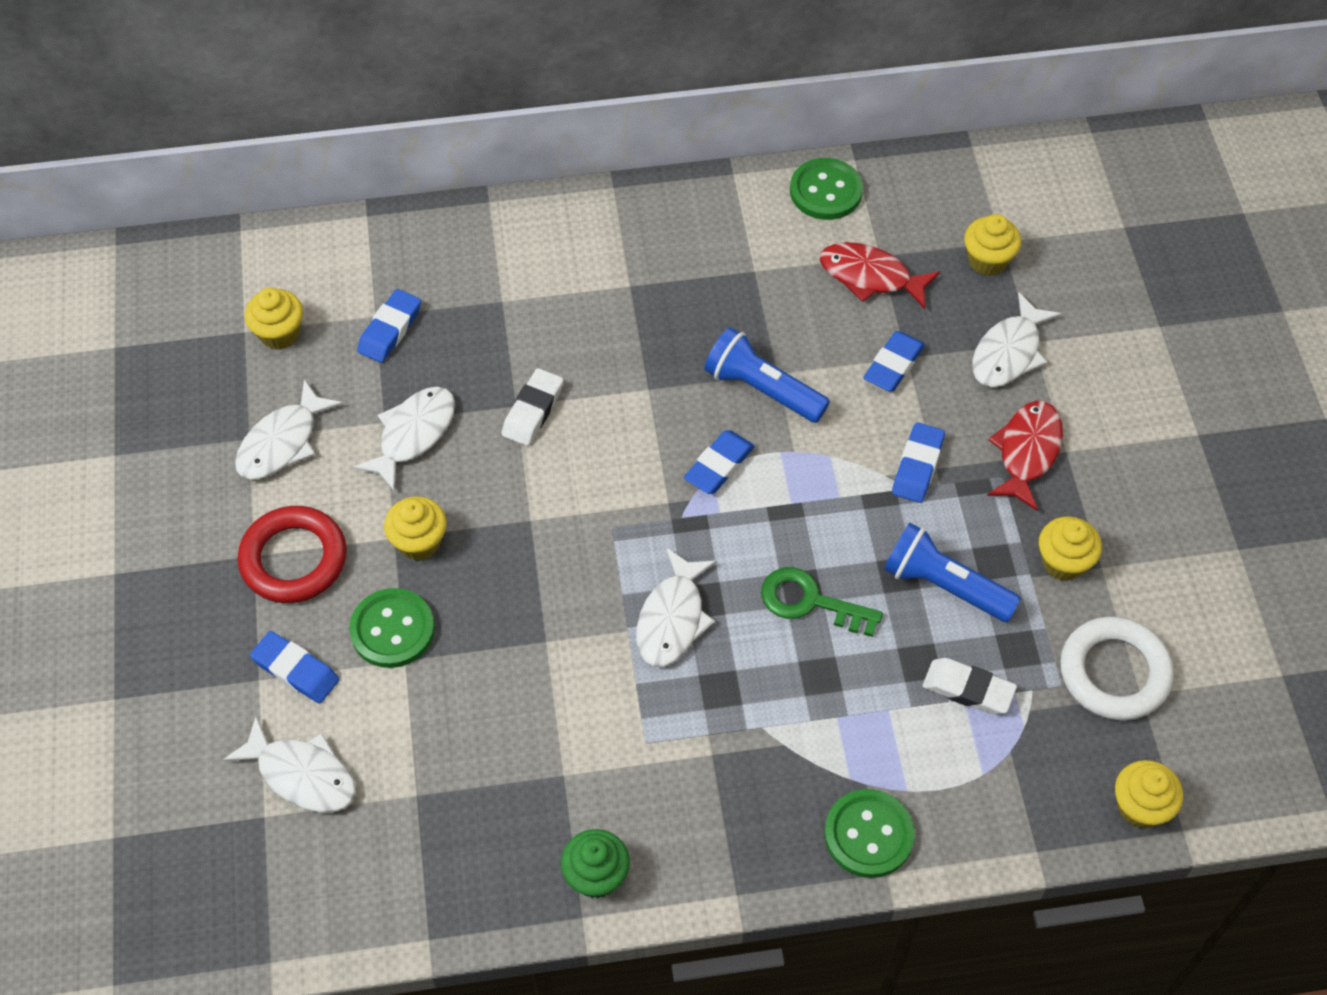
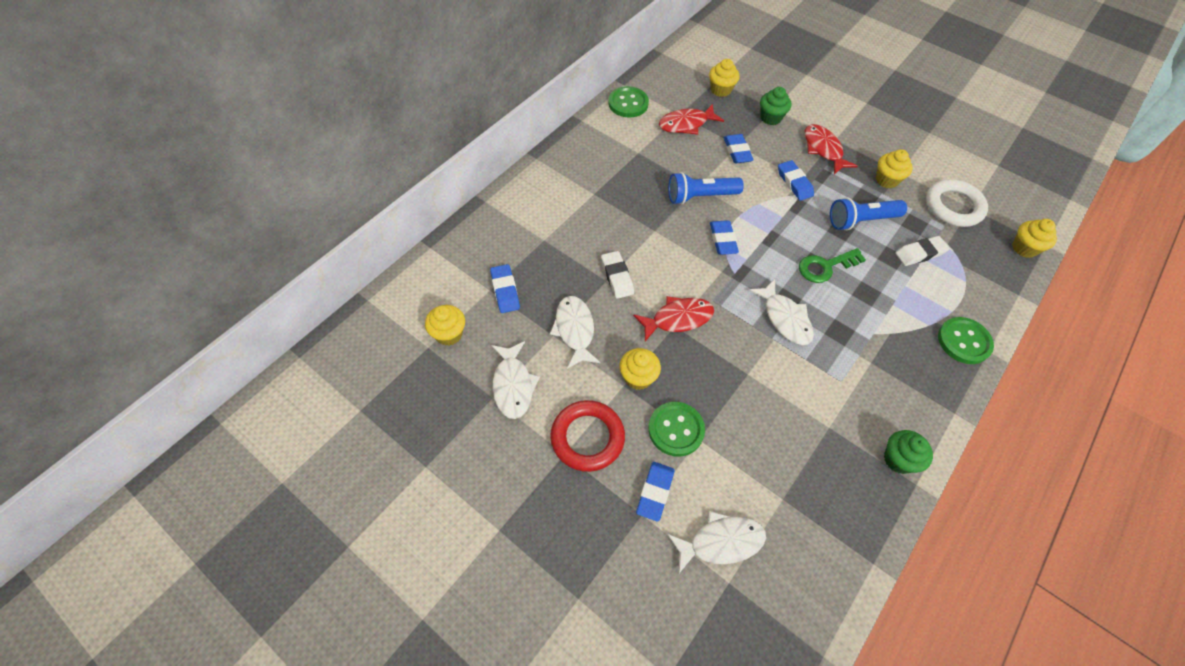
camera: 45 degrees left, 0 degrees up
(296, 670) = (655, 492): blue eraser -> blue eraser turned 60 degrees counterclockwise
(543, 515) = (678, 319): none -> red fish
(1009, 352) = (770, 118): white fish -> green cupcake

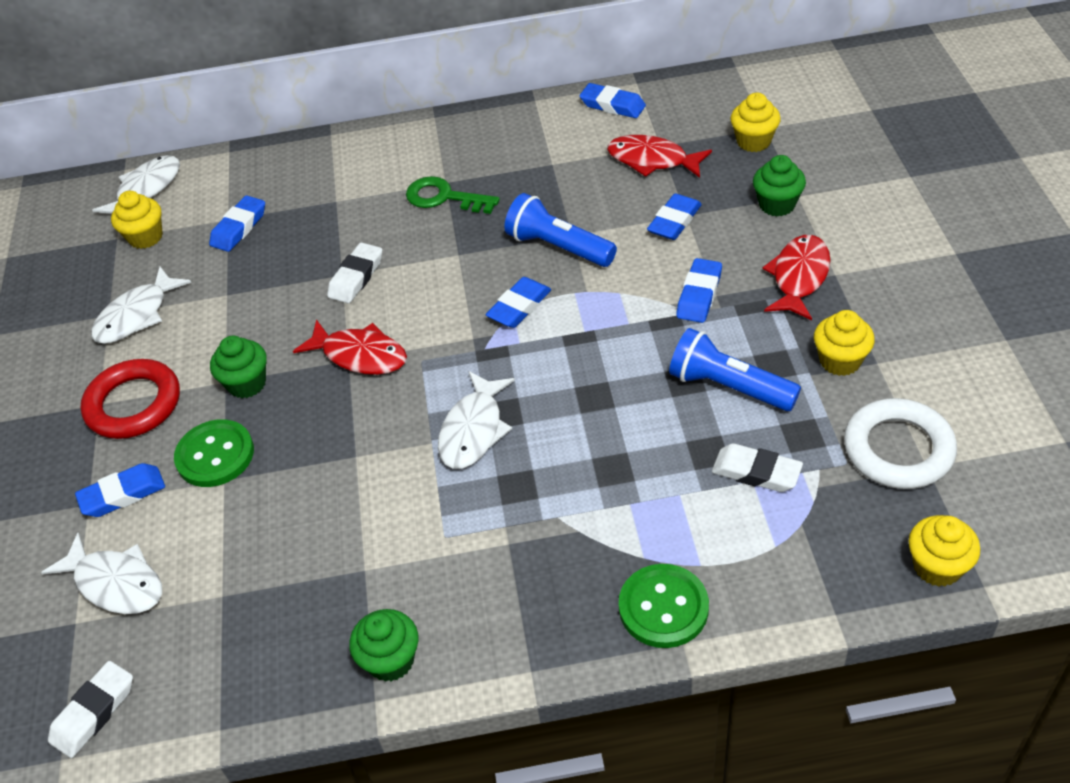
camera: 50 degrees right, 10 degrees down
(575, 330) = (250, 302): white fish -> white fish (146, 190)
(628, 103) = (612, 105): green button -> blue eraser
(638, 377) = (247, 384): yellow cupcake -> green cupcake
(806, 616) = (94, 712): none -> white eraser
(825, 267) = (602, 408): green key -> green key (444, 197)

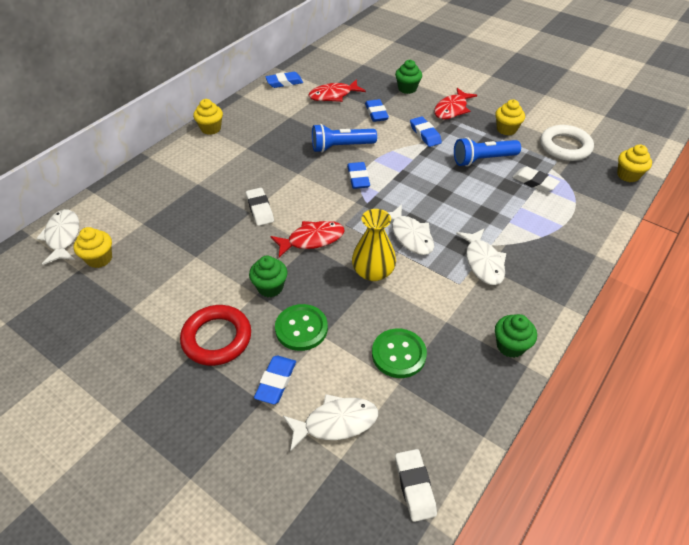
camera: 50 degrees left, 0 degrees up
(137, 315) = (152, 297): white fish -> white fish (483, 262)
(239, 228) = (156, 223): blue eraser -> none
(370, 445) = (373, 272): none -> yellow vase
(444, 197) = (256, 154): green key -> none
(663, 607) = (573, 248): green button -> green button (398, 354)
(753, 141) = (365, 71): yellow cupcake -> yellow cupcake (211, 129)
(756, 472) = (534, 182): white eraser -> white eraser turned 60 degrees clockwise
(799, 277) = (452, 109): red fish -> red fish turned 120 degrees counterclockwise

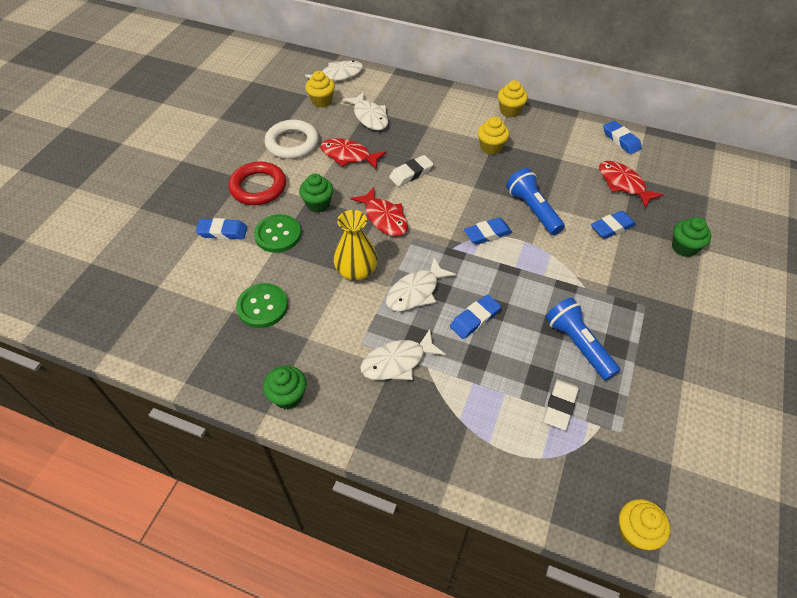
camera: 75 degrees right, 5 degrees up
(335, 422) = (189, 276): white fish -> white fish (369, 117)
(414, 486) = (136, 338): white eraser -> none
(425, 134) = (597, 279): blue eraser -> blue eraser (475, 319)
(452, 109) = (668, 300): red fish -> red fish (348, 156)
(506, 129) = (659, 366): yellow cupcake -> yellow cupcake (491, 147)
(565, 147) = (660, 442): white ring -> white ring (292, 143)

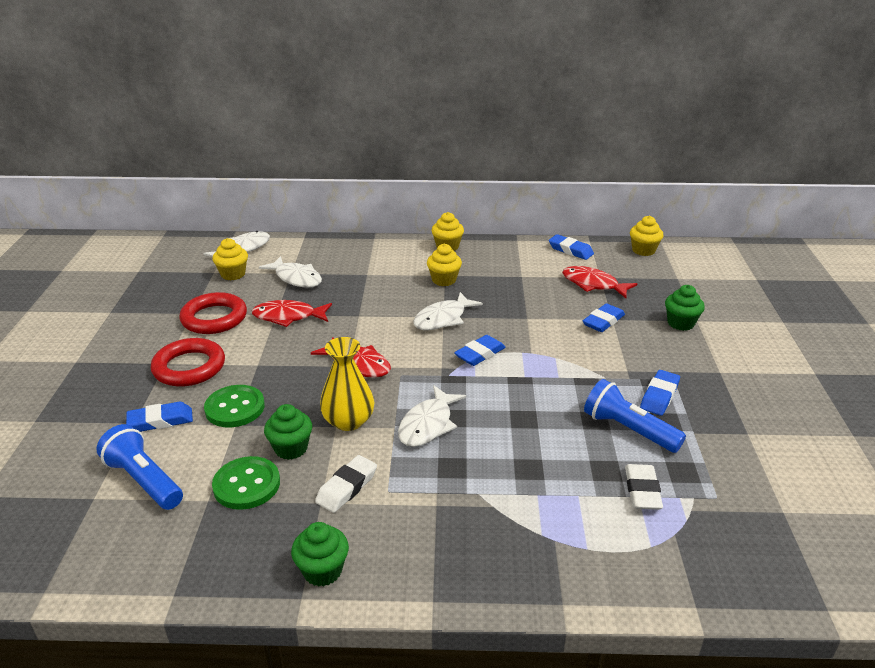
camera: 20 degrees left, 20 degrees down
(292, 143) = (214, 318): white ring -> red ring
(318, 204) = (272, 368): green cupcake -> green cupcake (291, 448)
(397, 361) = (441, 497): white fish -> white fish (443, 318)
(411, 173) = (368, 318): white eraser -> white eraser (347, 487)
(475, 319) = (507, 434): blue eraser -> blue eraser (659, 396)
(532, 210) = (516, 323): blue flashlight -> blue flashlight (144, 480)
(635, 532) = (787, 587): yellow cupcake -> yellow cupcake (643, 250)

